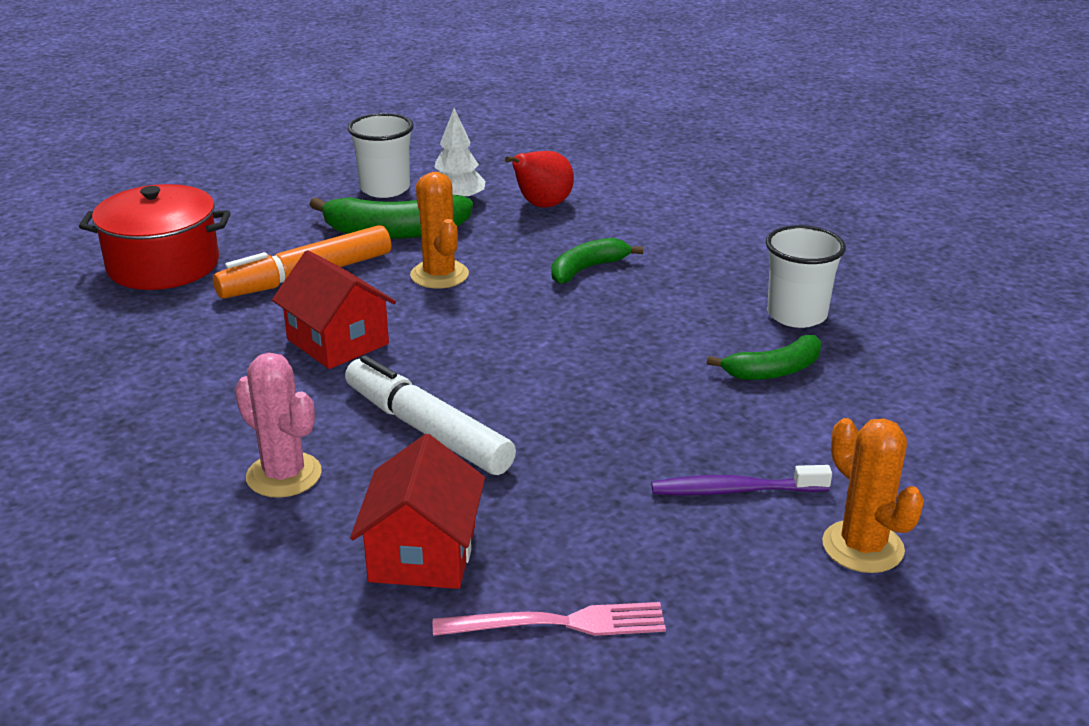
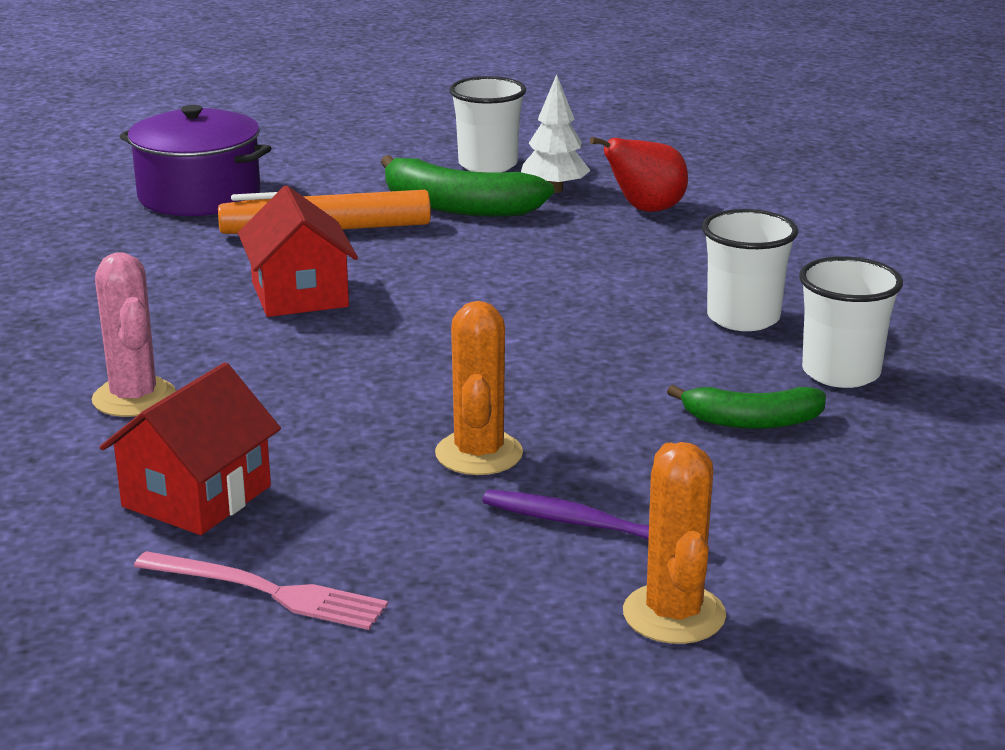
camera: 25 degrees right, 5 degrees down
(163, 265) = (199, 195): red pot -> purple pot
(427, 430) = (309, 391): white marker -> none
(439, 275) = (464, 255): orange cactus -> orange cactus (479, 454)
(587, 269) = (634, 279): green banana -> none
(692, 285) = (743, 318): none -> white cup

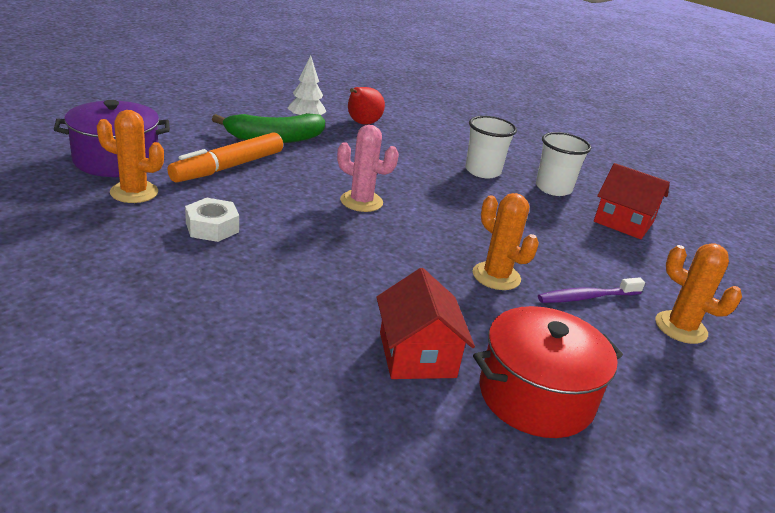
camera: 45 degrees left, 5 degrees up
(134, 398) = (286, 305): pink cactus -> pink cactus (361, 201)
(161, 236) = (134, 192): none -> orange cactus
(188, 294) = (212, 227): none -> white nut
(267, 592) = (536, 396): pink fork -> red pot
(299, 294) = (275, 210): red house -> red house (623, 222)
(488, 165) = (252, 111): white cup -> none
(752, 421) = (562, 222): green banana -> none

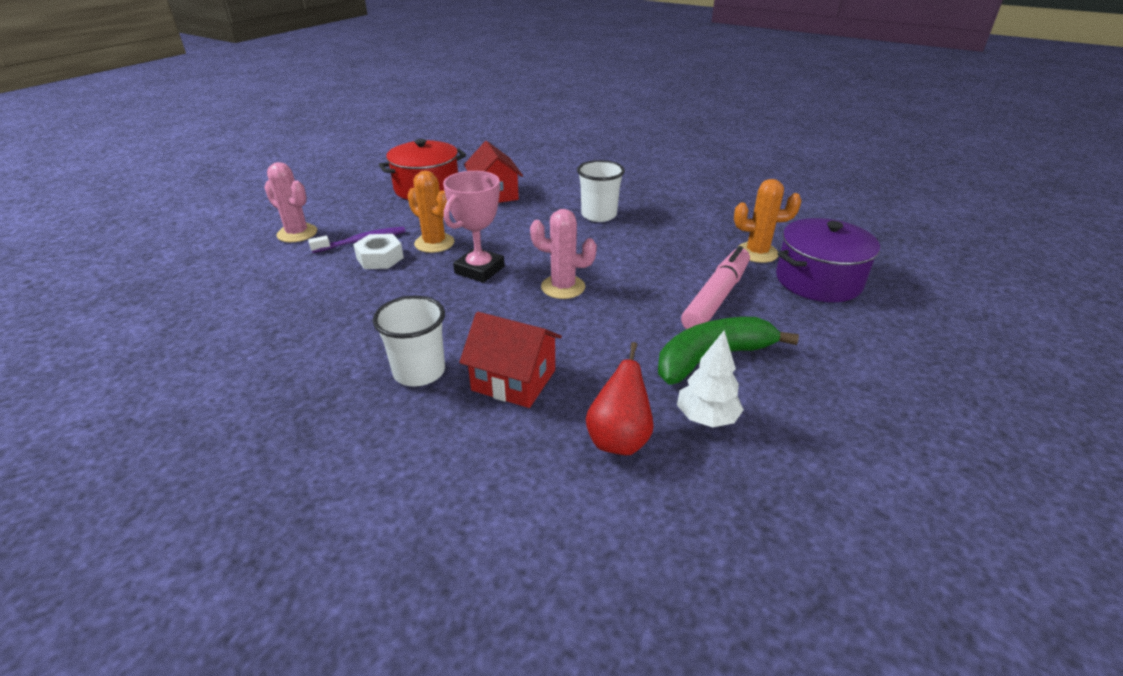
camera: 175 degrees right, 5 degrees up
(212, 227) = (668, 238): white nut -> white nut (380, 258)
(228, 167) = (716, 297): orange marker -> pink marker
(441, 233) = (479, 270): none -> pink trophy
(553, 188) = (323, 363): white cup -> white cup (599, 215)
(623, 222) = (259, 327): red house -> red house (513, 380)
(680, 327) = (297, 233): orange cactus -> pink cactus

